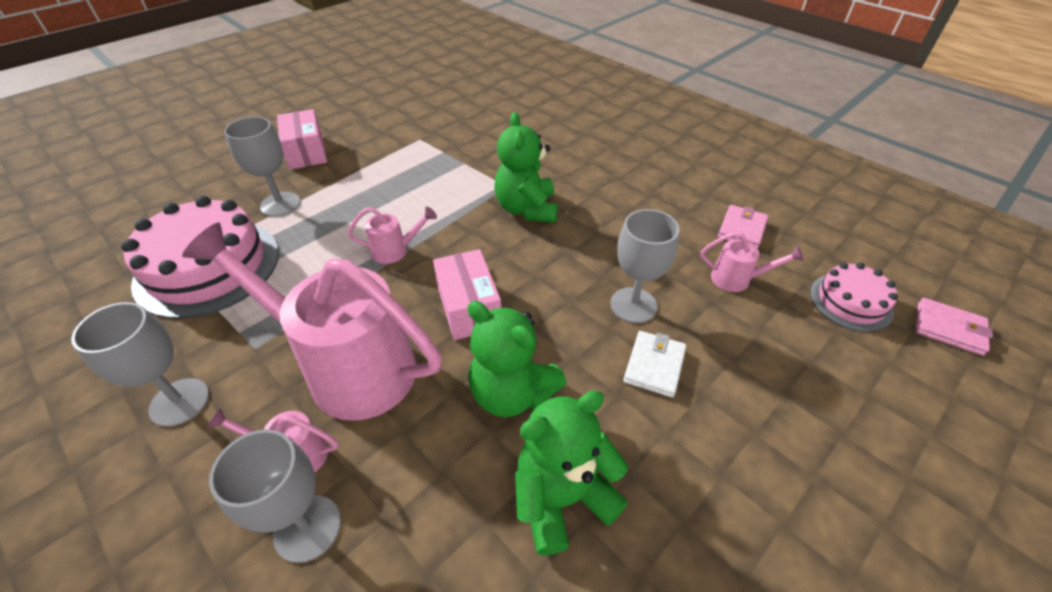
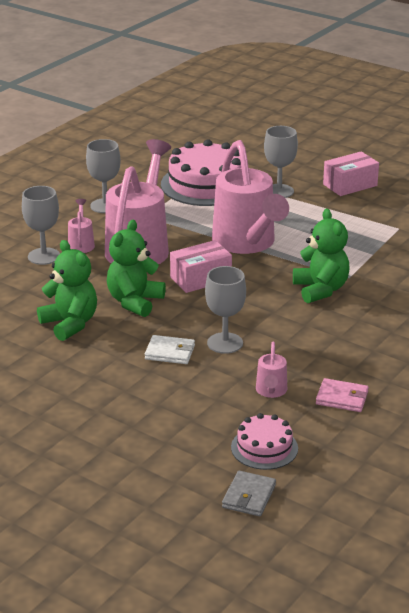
camera: 80 degrees right, 15 degrees down
(395, 251) = (246, 243): pink watering can -> pink watering can, size x2.38
(527, 209) = (320, 290): green teddy bear -> green teddy bear turned 90 degrees clockwise
(949, 329) = (249, 496): pink wallet -> grey wallet

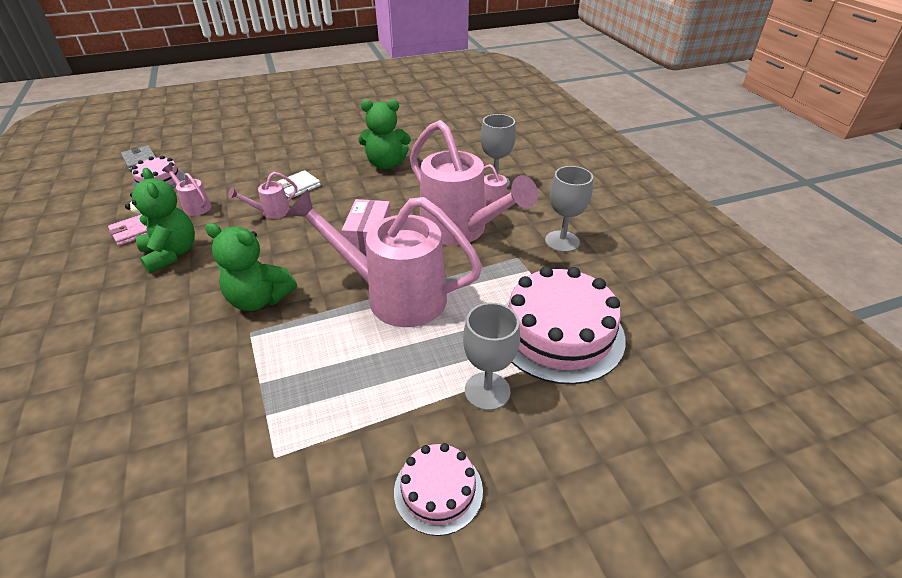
camera: 125 degrees right, 10 degrees up
(134, 302) = (378, 196): green teddy bear -> green teddy bear (171, 254)
(225, 343) = (271, 212): grey goblet -> pink watering can
(350, 185) = (438, 490): pink box -> pink cake

